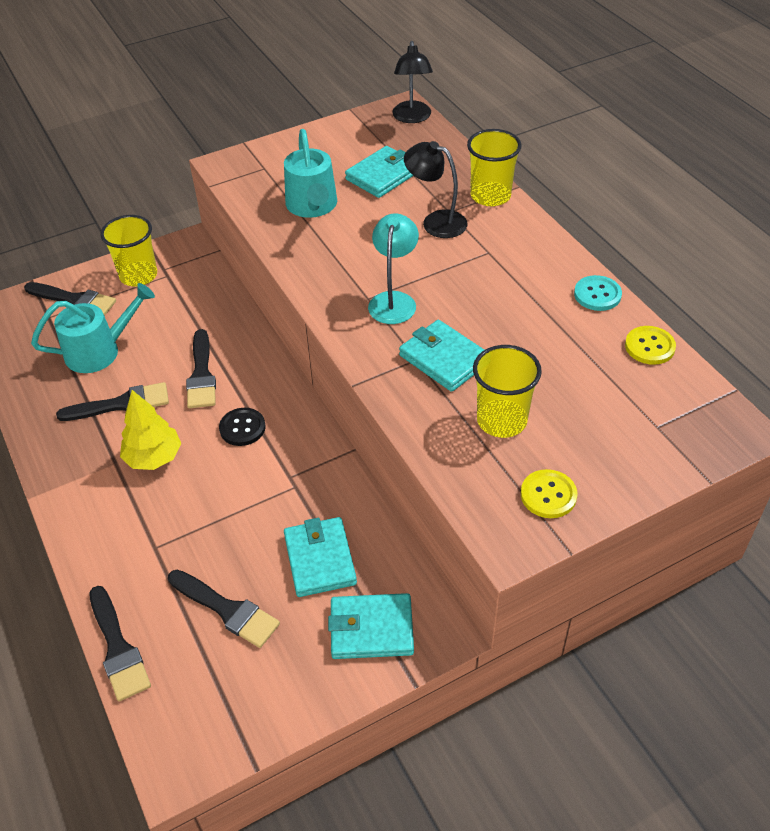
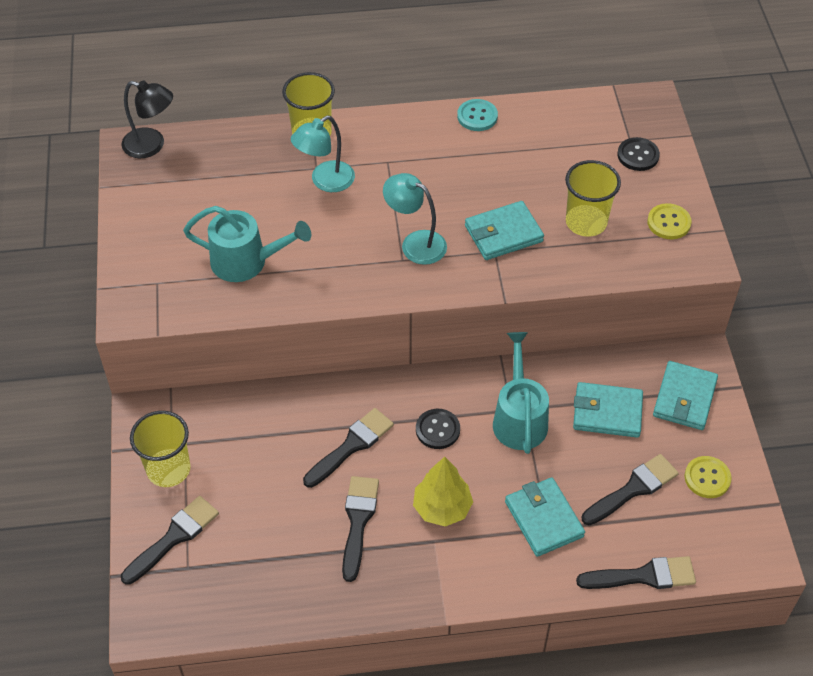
camera: 70 degrees left, 5 degrees up
(100, 351) = (270, 527): turquoise watering can -> turquoise watering can (519, 418)
(201, 374) = (351, 446): black brush -> black brush turned 60 degrees counterclockwise
(382, 175) = (232, 196): turquoise wallet -> turquoise wallet (543, 519)
(436, 221) = (325, 181): black lamp -> turquoise lamp
(638, 440) = (638, 155): none -> black button
(649, 346) = (549, 111): yellow button -> yellow button (707, 478)

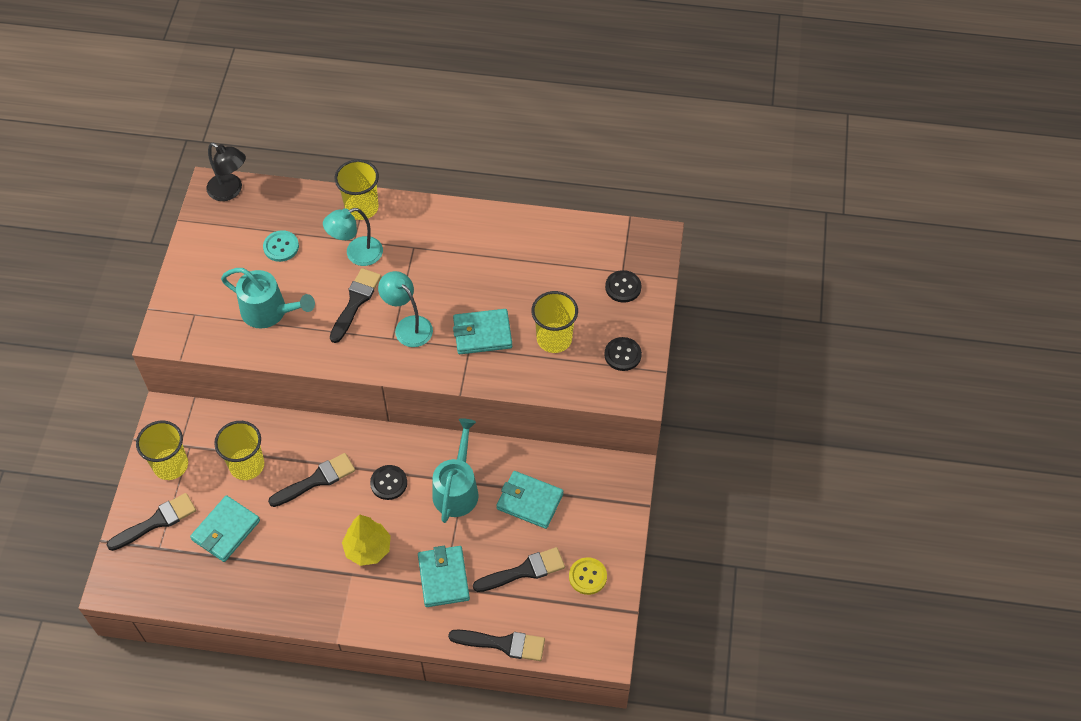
camera: 15 degrees right, 5 degrees up
(261, 448) = (247, 465): none -> yellow cup
(358, 521) = (299, 543): black brush -> black brush (355, 302)
(477, 116) = (503, 221): turquoise button -> turquoise button (281, 247)
(669, 223) = (622, 355): yellow button -> black button
(684, 398) = (598, 504): turquoise wallet -> turquoise wallet (226, 530)

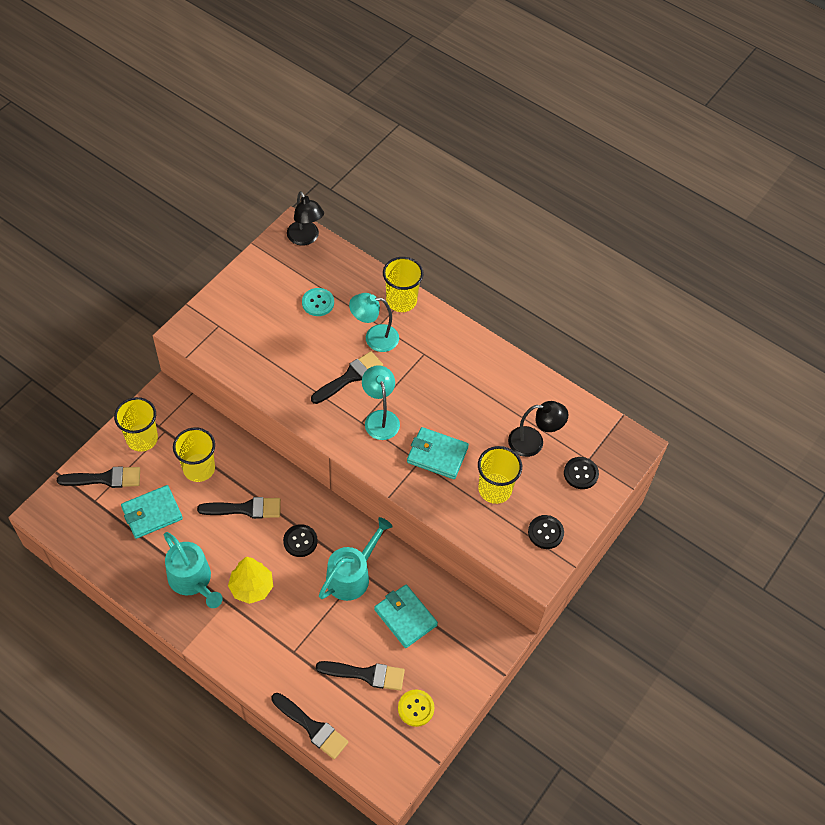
camera: 25 degrees right, 0 degrees up
(269, 312) = (277, 352): turquoise watering can -> turquoise watering can (193, 581)
(443, 578) = (297, 644): turquoise wallet -> none
(564, 280) = (533, 442): none -> black lamp

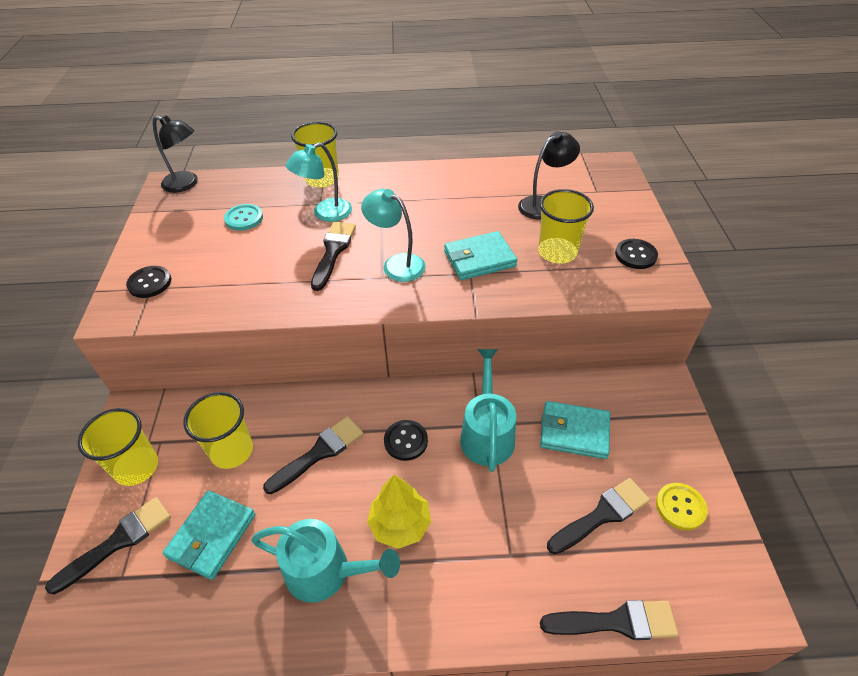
camera: 35 degrees left, 10 degrees down
(580, 473) = (604, 202): black button -> black button (150, 283)

